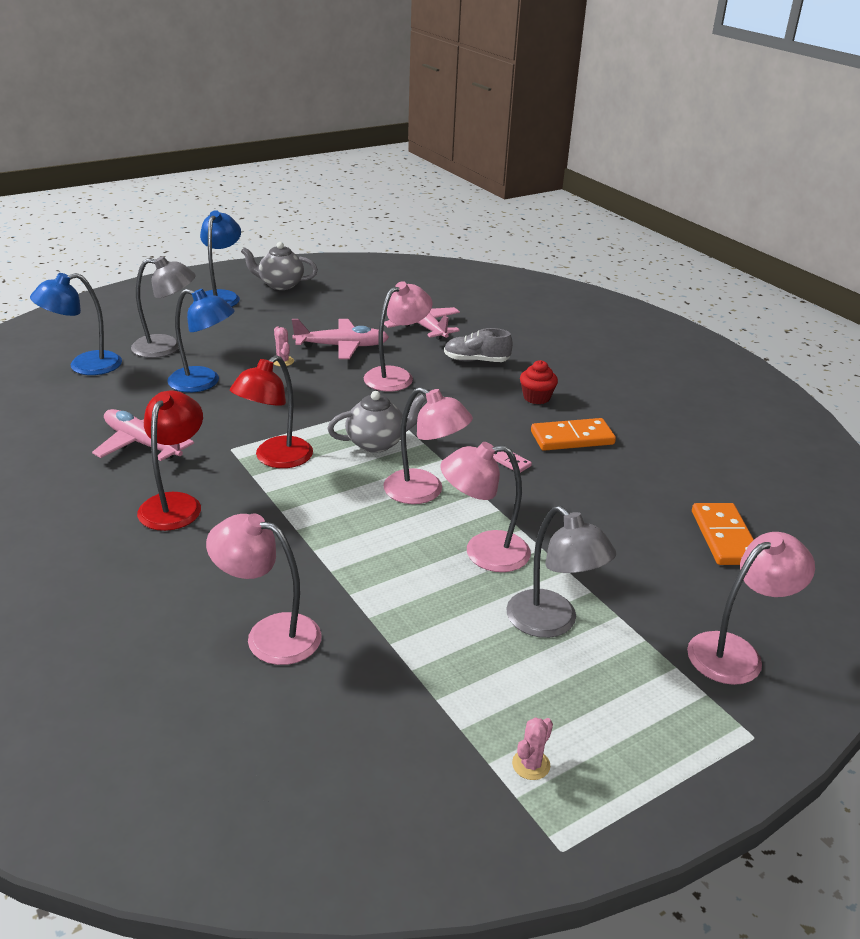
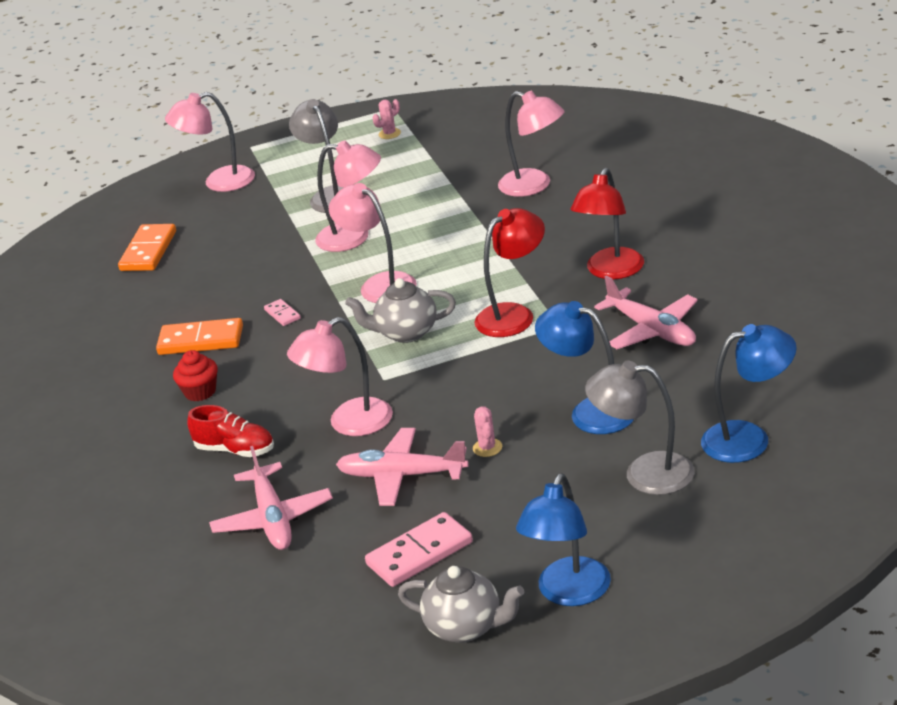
camera: 160 degrees left, 0 degrees up
(316, 311) = (419, 553): none -> pink domino
(476, 360) = (235, 450): grey shoe -> red shoe

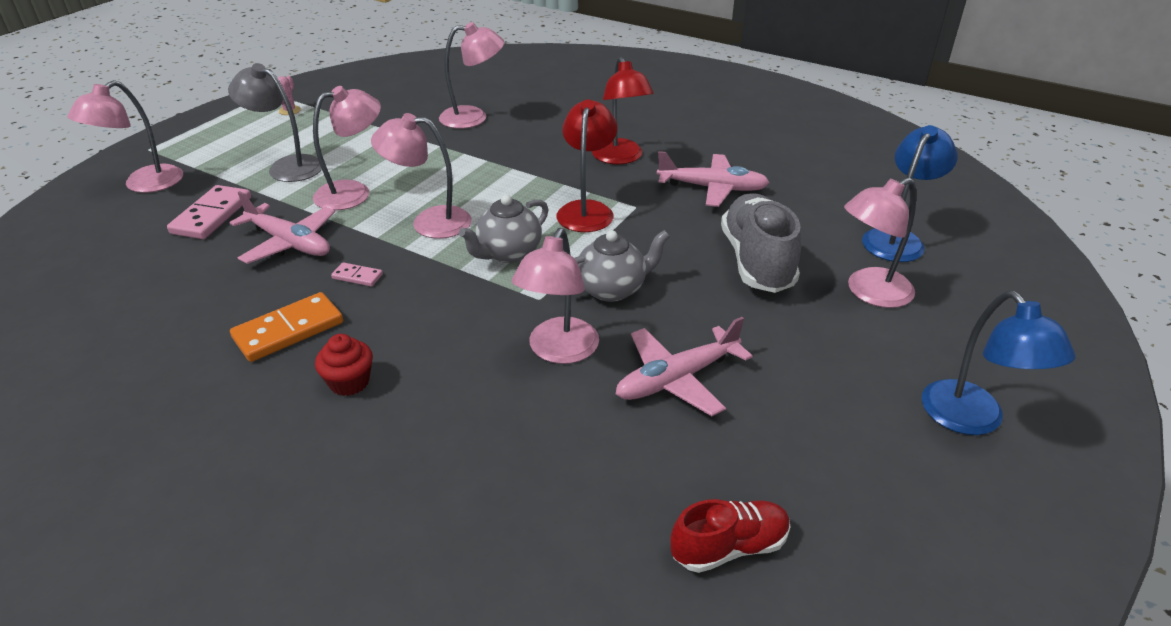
camera: 45 degrees left, 5 degrees up
(148, 251) = (120, 265): orange domino -> none
(235, 450) = (466, 427): red shoe -> red shoe (729, 547)
(272, 518) = (604, 483): pink plane -> pink plane (289, 243)
(419, 553) = (798, 447): pink domino -> pink domino (212, 215)
(465, 627) = (945, 501): grey teapot -> grey teapot (612, 289)
(487, 448) = (717, 322): pink cactus -> none
(590, 412) = (757, 261): blue lamp -> grey shoe
(644, 473) = (869, 292): grey lamp -> pink lamp

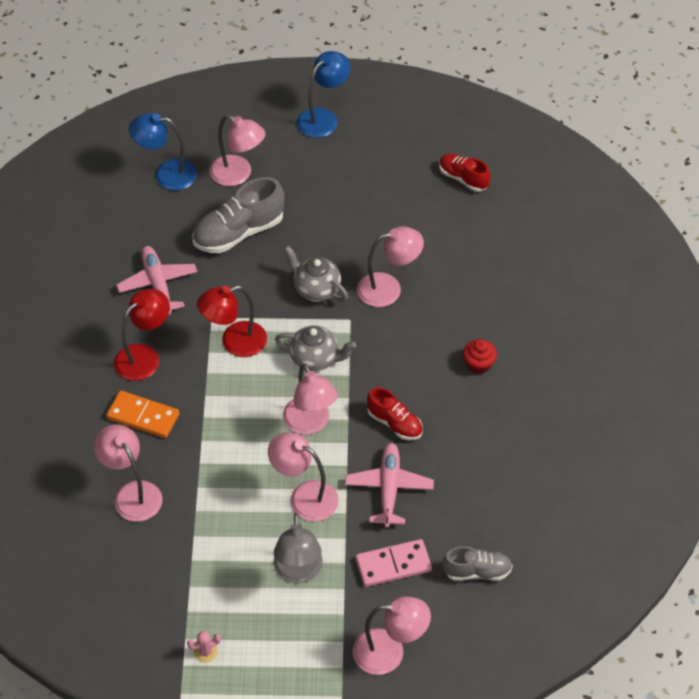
camera: 120 degrees left, 15 degrees up
(120, 262) = (477, 571): none -> grey shoe
(288, 330) = (464, 422): orange domino -> orange domino (143, 416)
(357, 276) = (394, 423): pink domino -> red shoe
(677, 379) = (373, 231): pink plane -> none

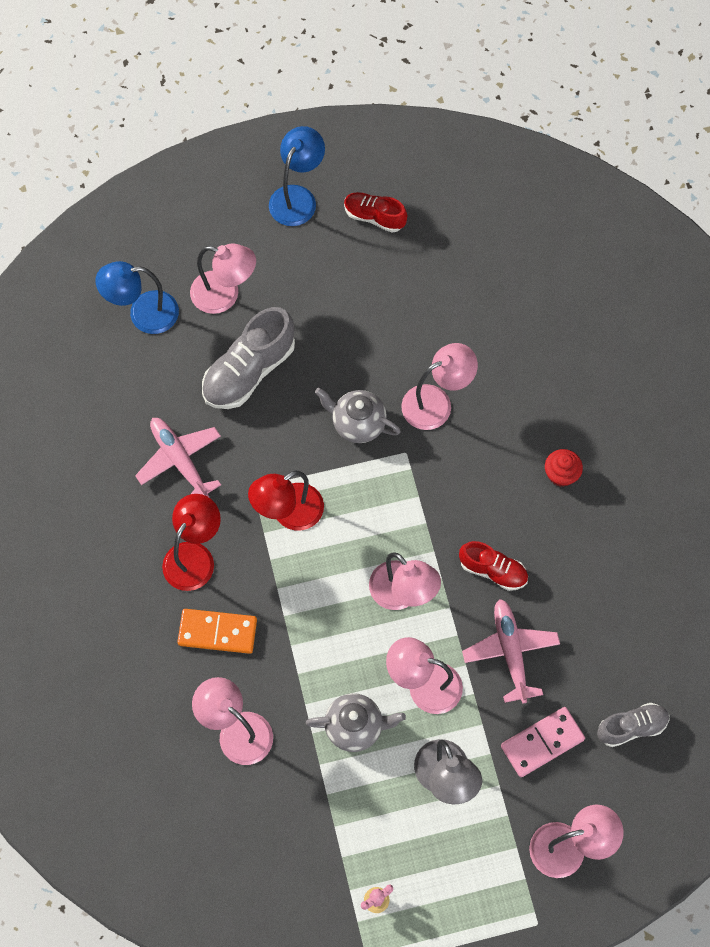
camera: 15 degrees left, 15 degrees up
(315, 359) = (383, 512): grey teapot -> grey teapot (355, 727)
(463, 178) = (476, 241): red shoe -> red shoe (374, 217)

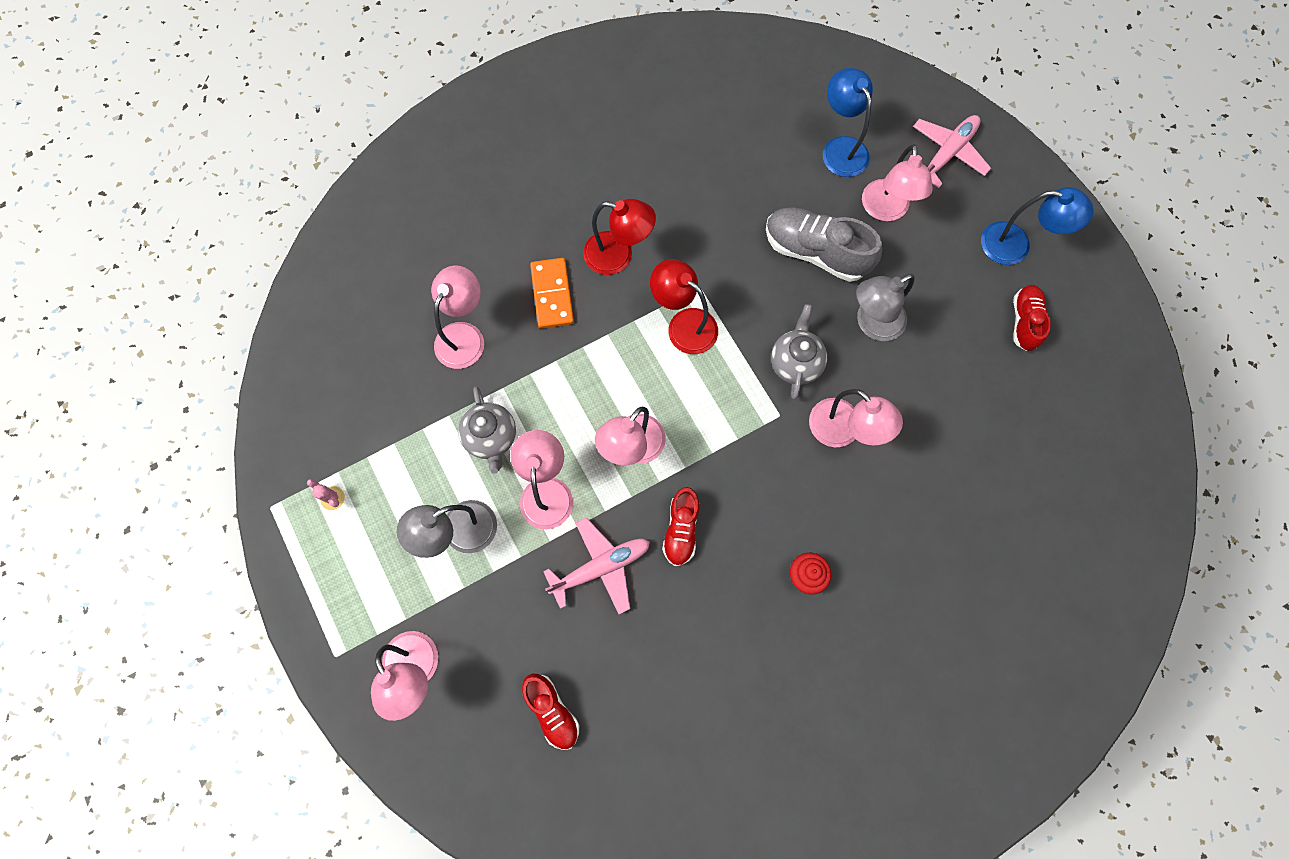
camera: 75 degrees right, 5 degrees up
(180, 461) = (706, 219): pink plane -> pink plane (947, 154)
(338, 344) = (872, 323): none -> grey lamp
(542, 743) = (515, 621): pink domino -> none
(631, 727) = (552, 711): grey shoe -> red shoe

